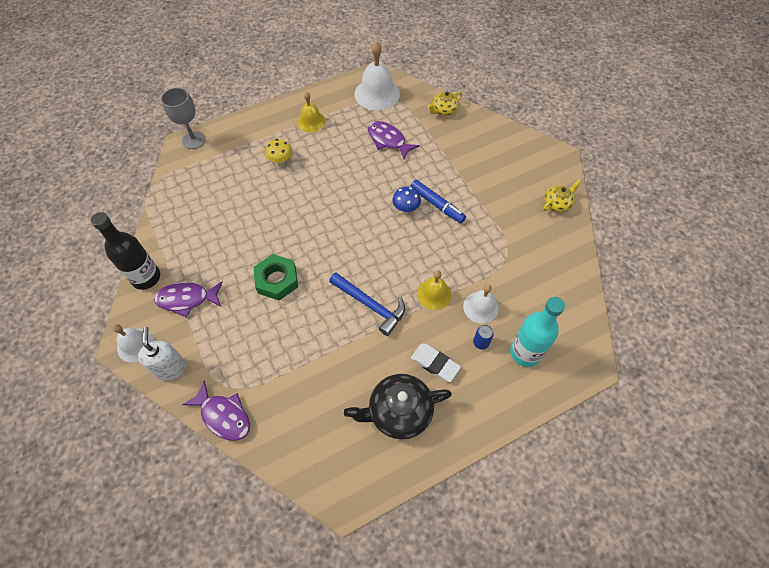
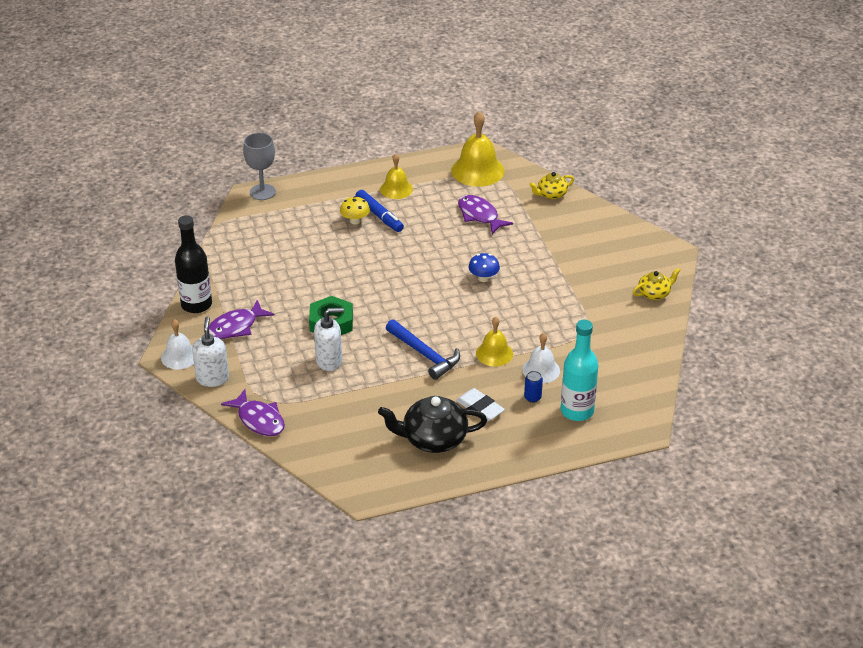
camera: 10 degrees right, 20 degrees down
(187, 299) = (236, 327): purple fish -> purple fish turned 45 degrees counterclockwise
(282, 328) = (329, 361): none -> white soap dispenser
(377, 94) = (477, 170): white bell -> yellow bell
(437, 205) = (519, 279): blue marker -> blue marker (379, 216)

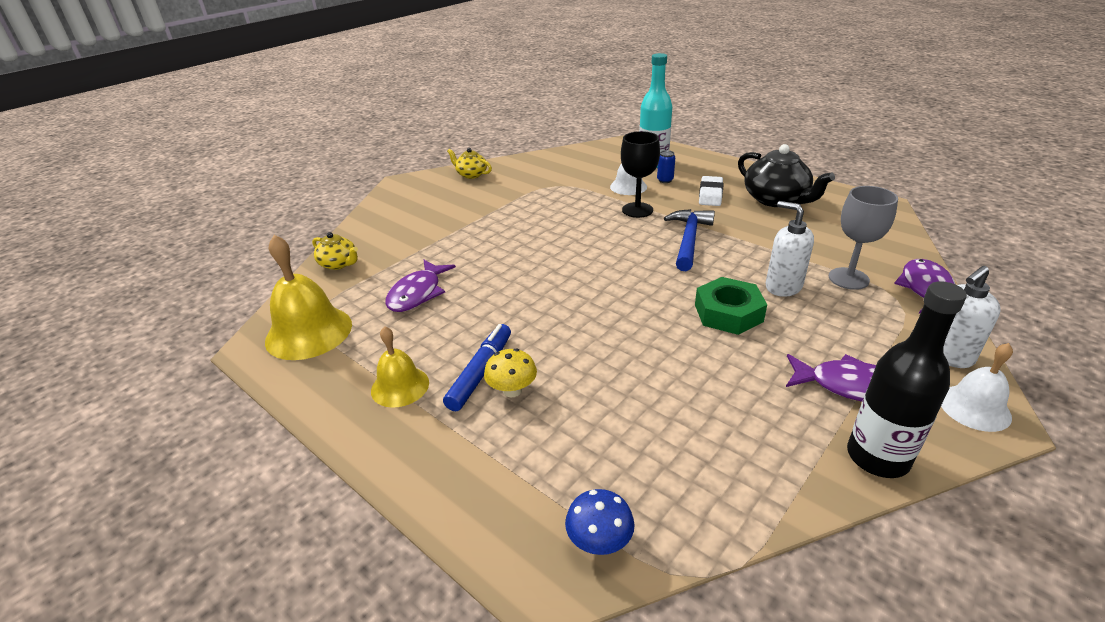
camera: 120 degrees left, 5 degrees down
(262, 192) = (522, 562): grey goblet -> grey goblet (848, 278)
(483, 278) = (535, 251): blue mushroom -> blue mushroom (599, 541)
(494, 353) = (637, 210): yellow bell -> black goblet

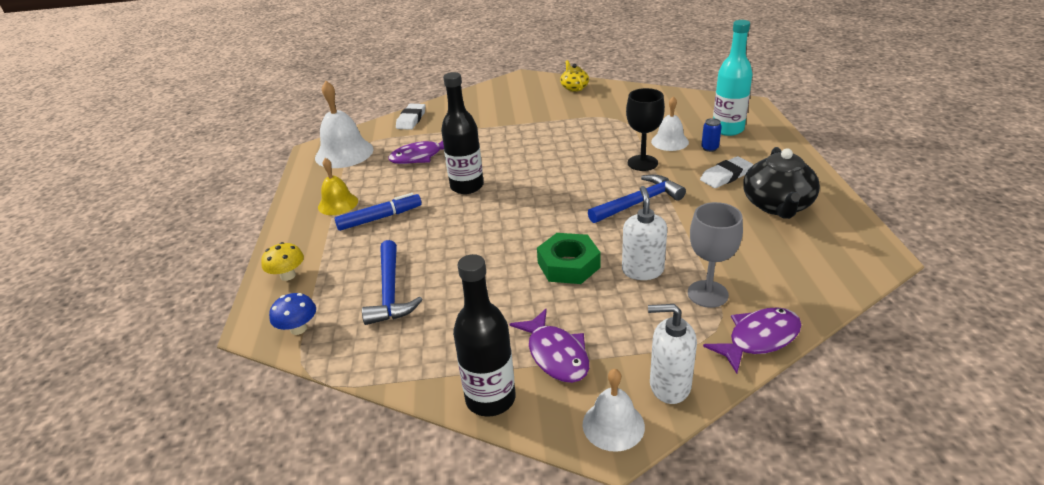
camera: 45 degrees right, 0 degrees up
(309, 332) = (344, 153): yellow bell -> white bell
(339, 264) = (411, 119): yellow teapot -> white eraser
(512, 390) = (378, 236): yellow mushroom -> yellow mushroom (288, 275)
(520, 296) = (467, 186): none -> black bottle
(625, 433) = (390, 291): none -> blue hammer

